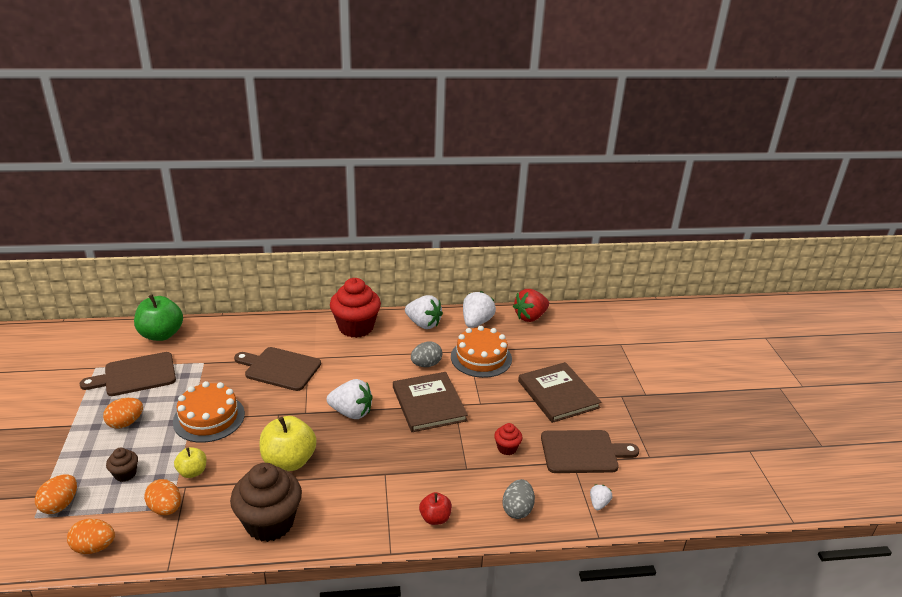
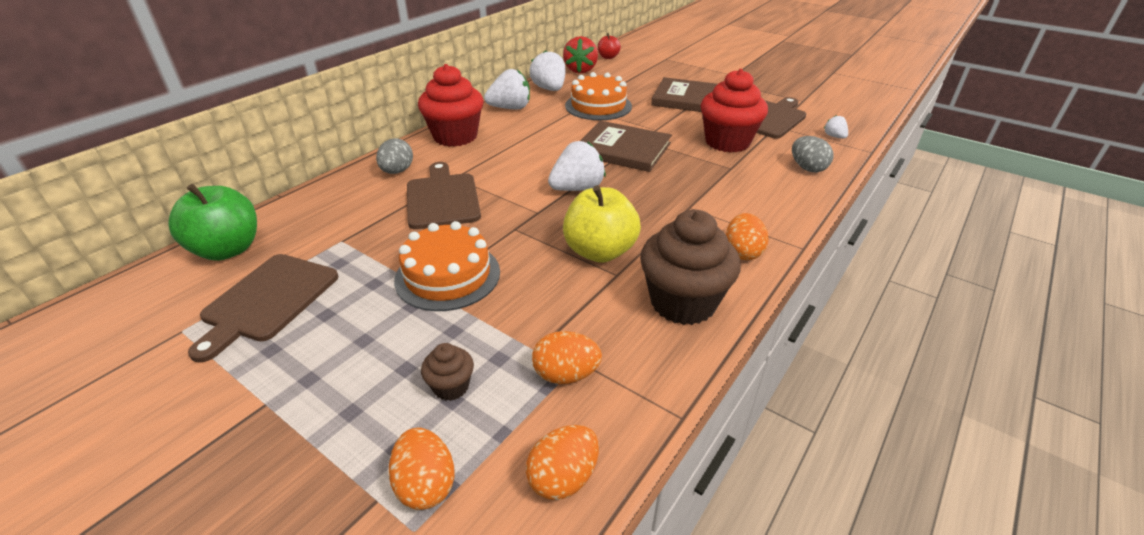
camera: 45 degrees left, 5 degrees up
(125, 423) = (349, 347): orange egg -> orange egg (742, 252)
(192, 472) = (526, 326): yellow apple -> none
(280, 368) = (442, 198): brown cutting board -> brown cutting board turned 105 degrees clockwise
(426, 364) = (568, 129): grey egg -> grey egg (397, 171)
(435, 518) = (779, 207): red apple -> red apple (608, 57)
(507, 448) = (727, 142): red cupcake -> red cupcake, size x2.16

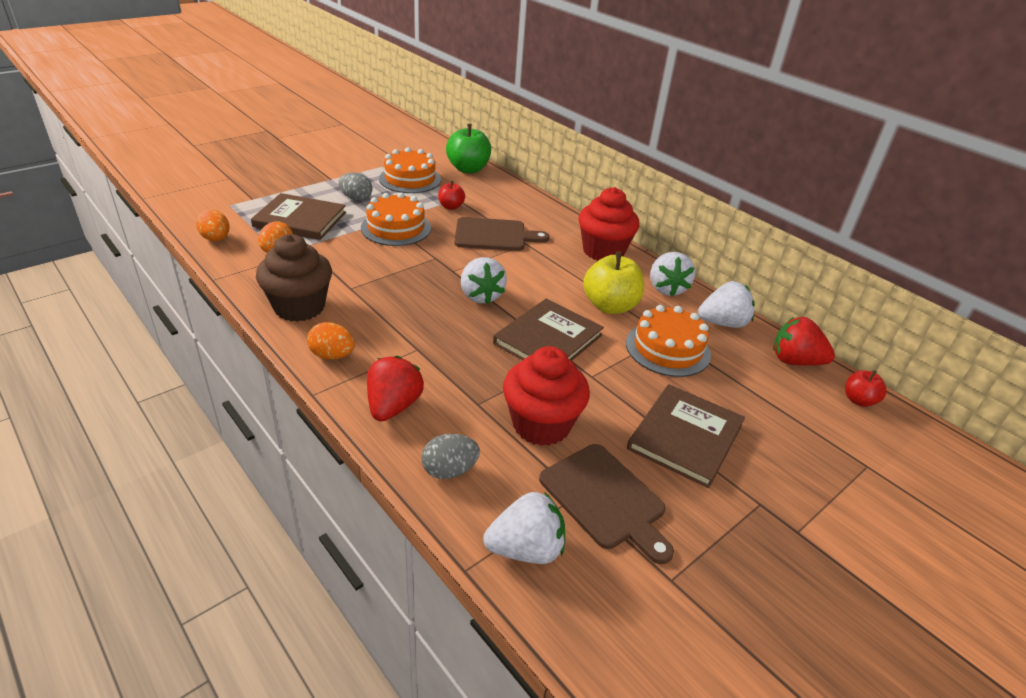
camera: 100 degrees right, 0 degrees up
(267, 300) = (410, 179): brown cutting board -> orange cake
(369, 242) = (451, 207): none -> red apple
(397, 171) = (545, 222): grey egg -> grey egg (356, 198)
(426, 484) = (248, 209): orange egg -> none
(451, 387) = (300, 219): brown cupcake -> brown book
(600, 251) = (382, 287): yellow apple -> yellow apple (610, 306)
(772, 203) = (393, 406): none -> red strawberry
(834, 136) = (526, 549): white strawberry -> white strawberry, size x2.00

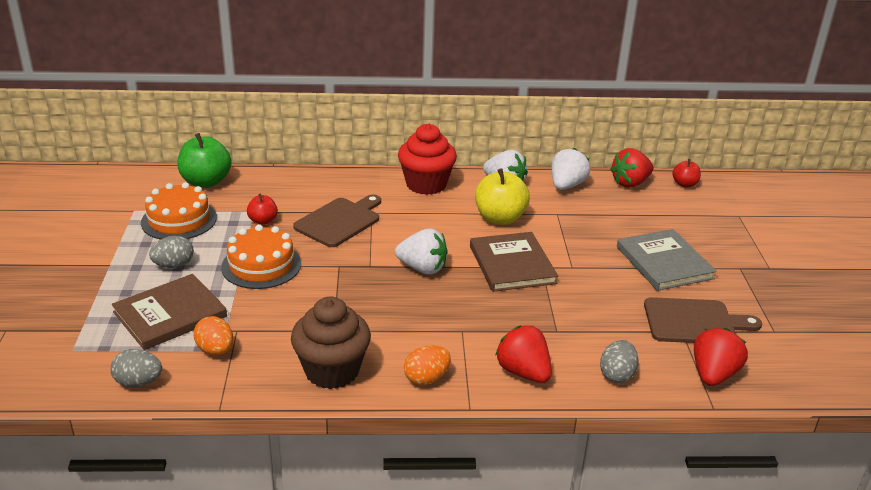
camera: 50 degrees left, 5 degrees down
(216, 239) = (138, 382): orange egg -> grey egg
(526, 549) = (713, 374): white strawberry -> red strawberry
(541, 425) = (604, 313): red cupcake -> none
(667, 349) = (572, 221): orange cake -> none
(685, 437) = (664, 262): brown book -> grey book

